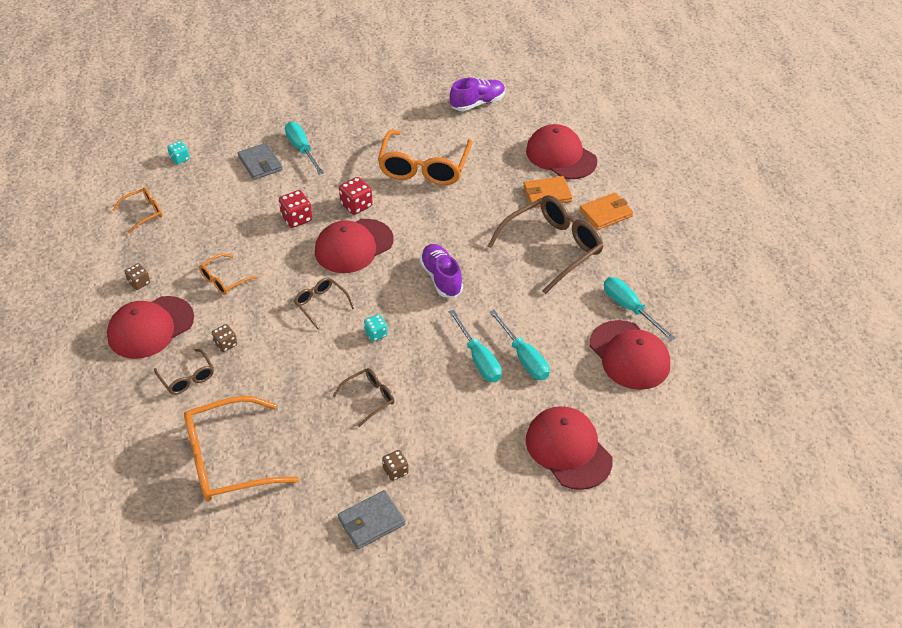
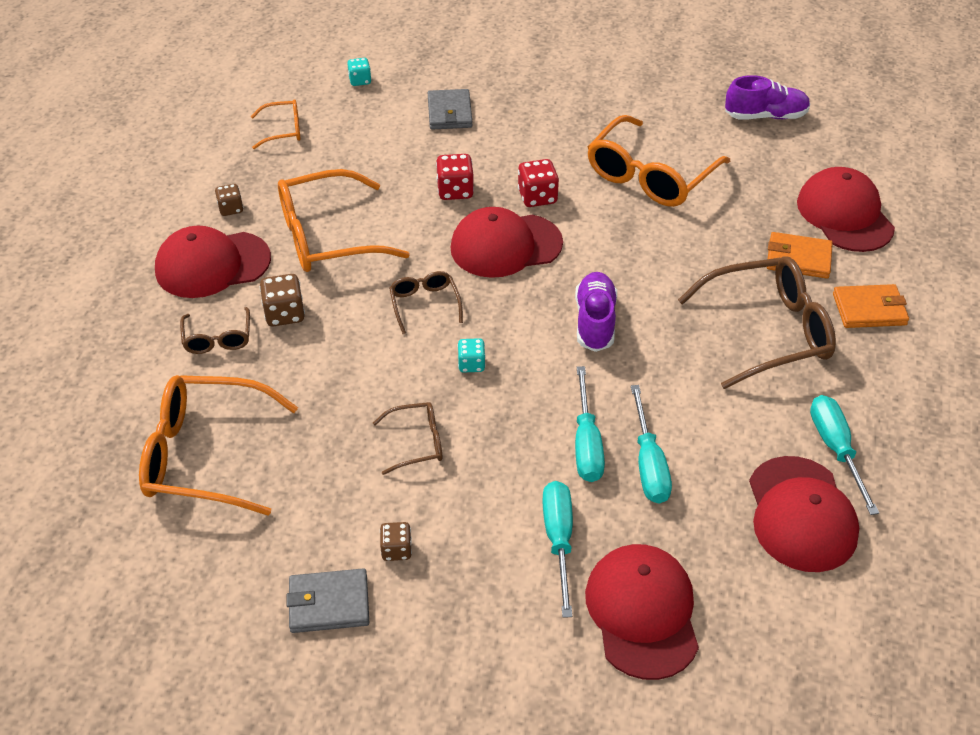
camera: 25 degrees right, 0 degrees up
(224, 280) = (327, 236): orange glasses -> orange glasses, size x2.01
(226, 344) = (284, 314): brown dice -> brown dice, size x1.52
(302, 149) = (509, 110): turquoise screwdriver -> turquoise screwdriver (558, 540)

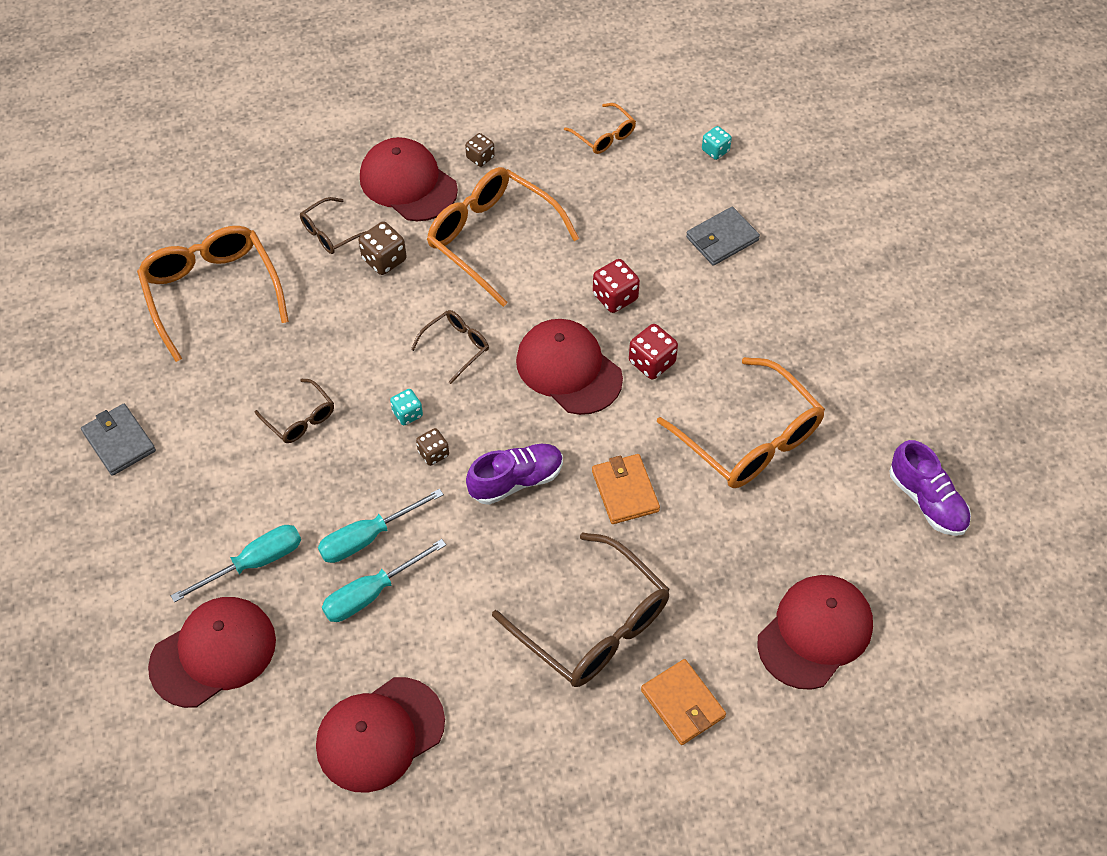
camera: 60 degrees right, 10 degrees up
(396, 550) = (188, 458): brown dice -> brown dice (433, 453)
(650, 176) = (750, 438): orange glasses -> orange glasses turned 135 degrees counterclockwise
(798, 258) = (716, 614): orange wallet -> orange wallet (625, 491)
(835, 449) = (474, 736): turquoise screwdriver -> none

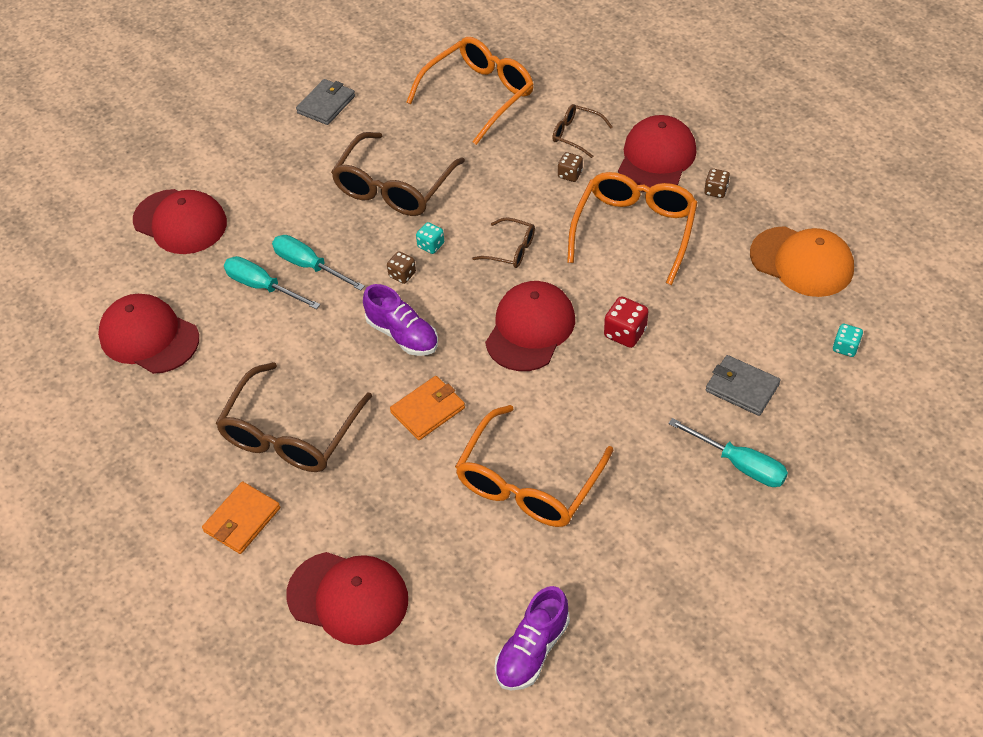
camera: 70 degrees right, 5 degrees down
(254, 563) = (260, 213): turquoise screwdriver -> turquoise screwdriver (739, 464)
(300, 419) = (394, 187): brown glasses -> brown glasses, size x2.01
(384, 260) = (570, 174): brown dice -> brown dice, size x0.66
(604, 136) = (802, 262): orange glasses -> orange cap
(652, 362) = (570, 383): red dice -> none

